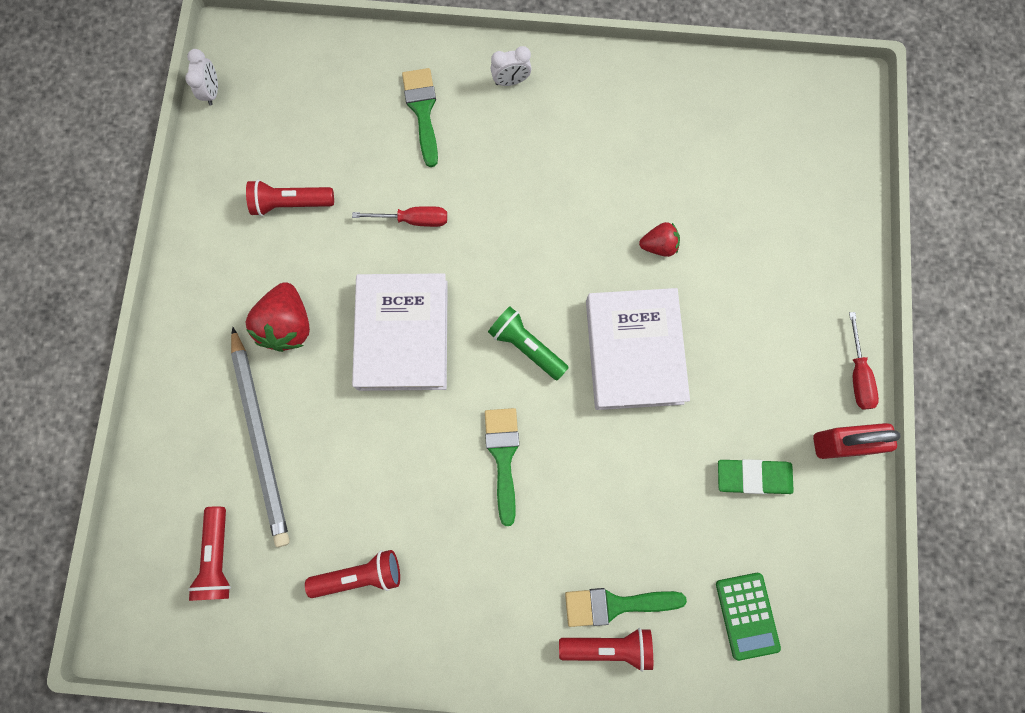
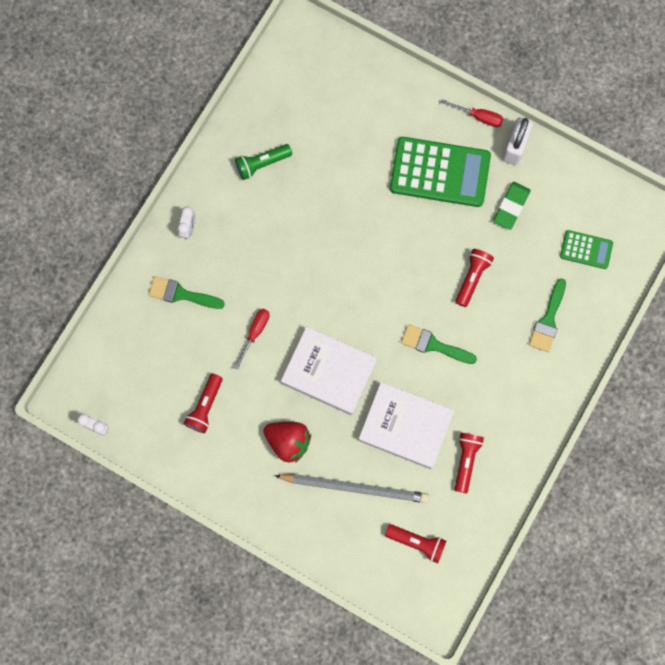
camera: 65 degrees left, 0 degrees up
(526, 346) = (371, 300): green flashlight -> green flashlight (262, 164)
(608, 646) = (569, 334): red flashlight -> red flashlight (472, 278)
(634, 351) = (405, 238): white book -> white book (405, 426)
(658, 245) = (345, 190): red strawberry -> none
(749, 356) = (440, 172): none -> green calculator
(841, 443) = (514, 147): red padlock -> white padlock

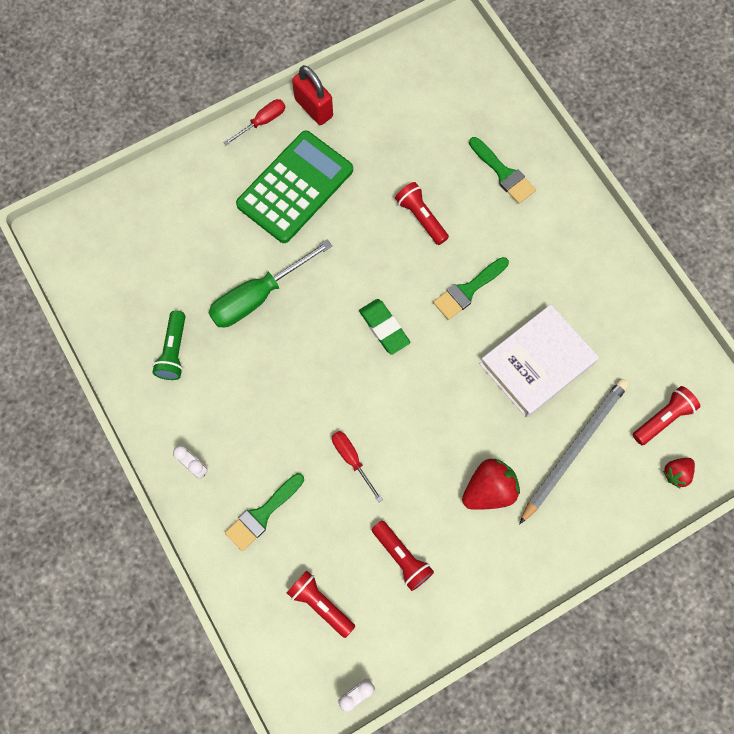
camera: 60 degrees left, 5 degrees down
(329, 372) = (437, 407): white book -> none
(338, 197) = (258, 296): none -> green screwdriver
(379, 573) = (676, 473): none -> red strawberry
(466, 460) = (603, 325): red flashlight -> red flashlight (320, 603)
(511, 206) = (371, 143): green eraser -> green eraser (384, 328)
(514, 147) = (314, 108): white padlock -> red padlock
(586, 250) = (454, 103): green calculator -> none

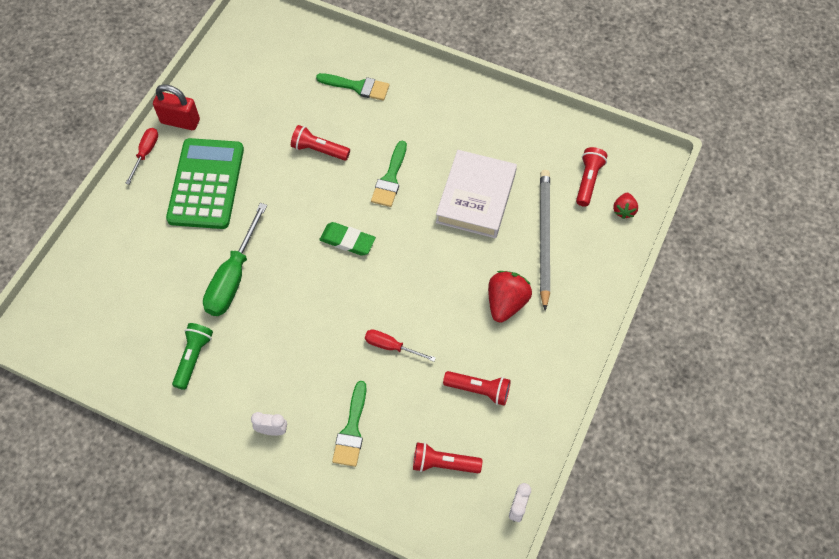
camera: 35 degrees left, 10 degrees down
(174, 351) = (193, 358): green flashlight -> green flashlight turned 135 degrees counterclockwise

